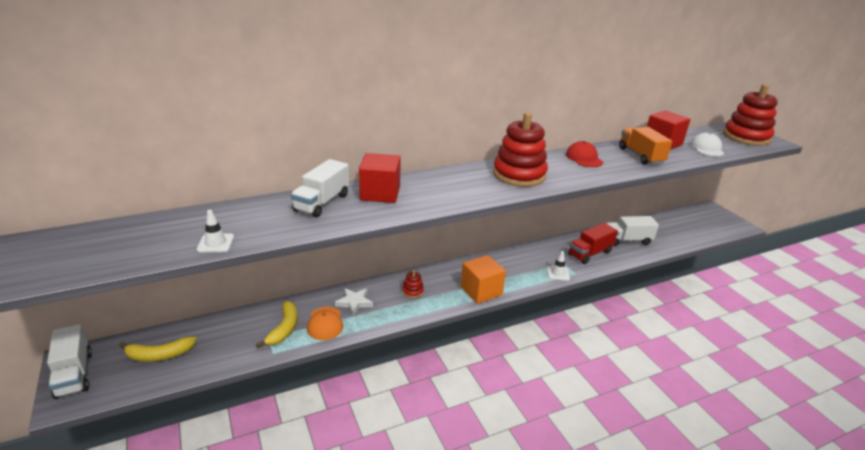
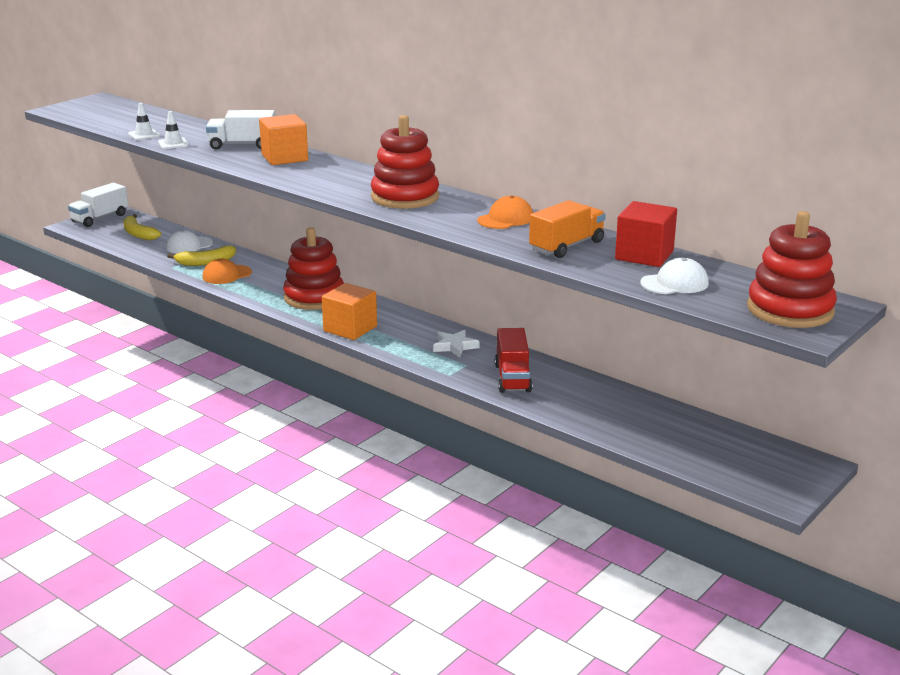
camera: 65 degrees right, 5 degrees down
(232, 329) = (189, 245): none -> white cap
(354, 302) = (269, 278): white star -> white star (455, 346)
(380, 193) = (284, 158): red cube -> orange cube
(413, 291) = (314, 297): red stacking toy -> red stacking toy, size x2.38
(558, 273) = (437, 364): white traffic cone -> white traffic cone (173, 144)
(584, 158) = (506, 219): red cap -> orange cap
(590, 253) = (512, 378): red truck -> red truck turned 120 degrees counterclockwise
(627, 240) = (585, 400): white truck -> none

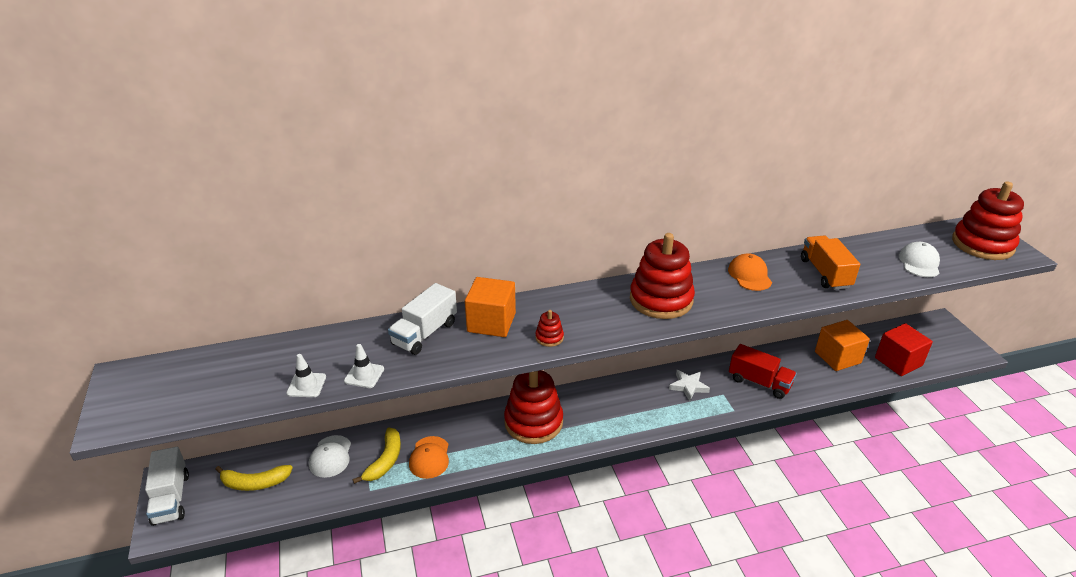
camera: 55 degrees left, 10 degrees up
(291, 176) = (549, 337): none -> red stacking toy
(350, 329) = (613, 427): orange cube -> orange cube (837, 357)
(644, 255) = (861, 252): red cube -> red cube (898, 362)

